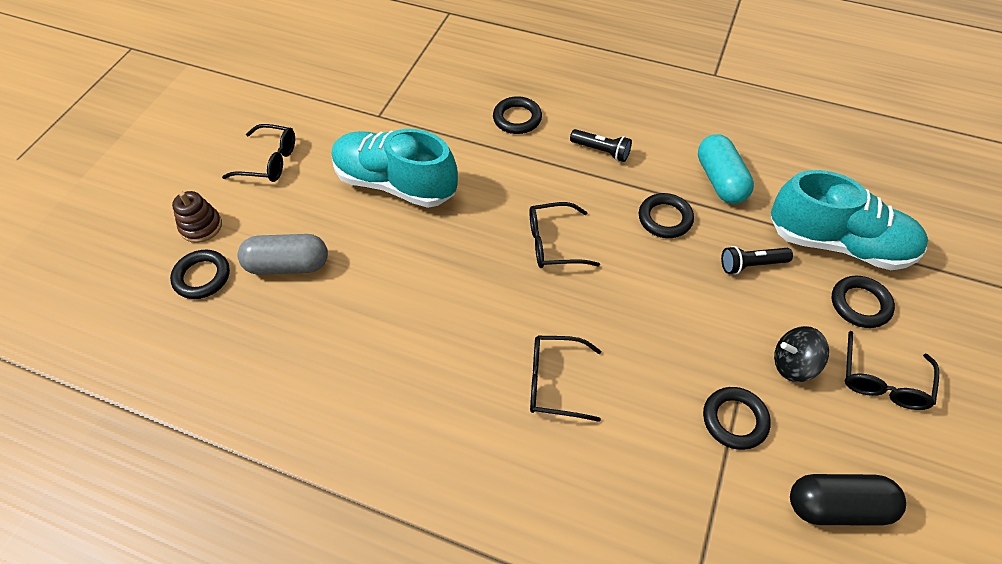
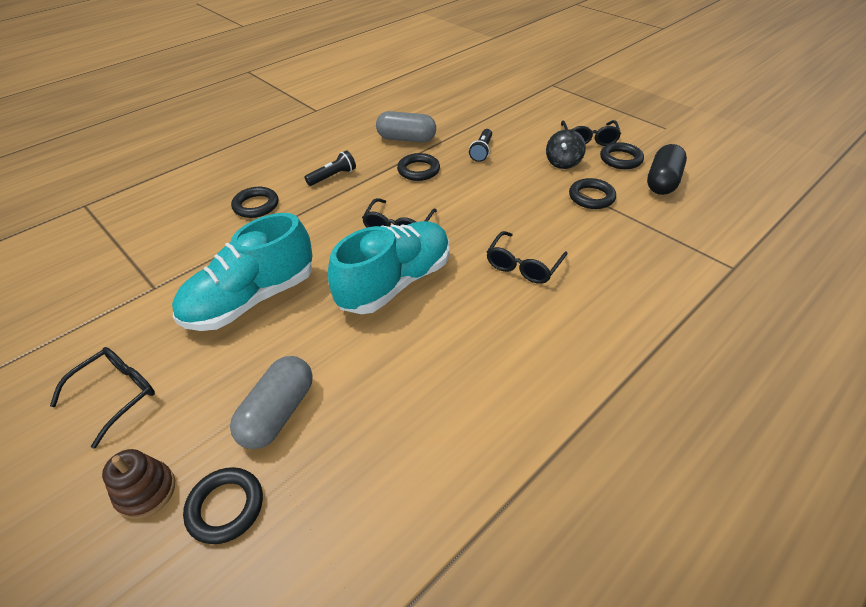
camera: 65 degrees left, 10 degrees down
(720, 180) = (406, 139): turquoise capsule -> grey capsule
(838, 244) = (489, 118): turquoise shoe -> turquoise shoe (395, 282)
(860, 304) = (535, 127): black ring -> black ring (620, 159)
(883, 380) = (589, 139): black glasses -> black glasses turned 45 degrees clockwise

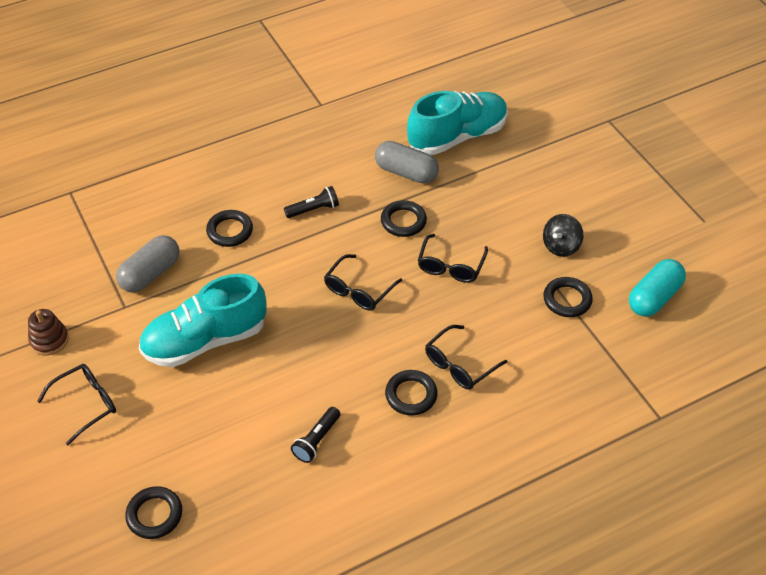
camera: 15 degrees right, 5 degrees up
(146, 491) = (101, 488): brown stacking toy -> brown stacking toy (49, 340)
(278, 413) = (206, 452): grey capsule -> grey capsule (150, 273)
(395, 282) = (335, 354): turquoise shoe -> turquoise shoe (457, 136)
(481, 151) = (480, 209): black flashlight -> black flashlight (316, 440)
(589, 139) = (607, 218): black glasses -> black glasses (451, 266)
(620, 159) = (626, 256): black ring -> black ring (411, 395)
(662, 182) = (654, 297): black capsule -> turquoise capsule

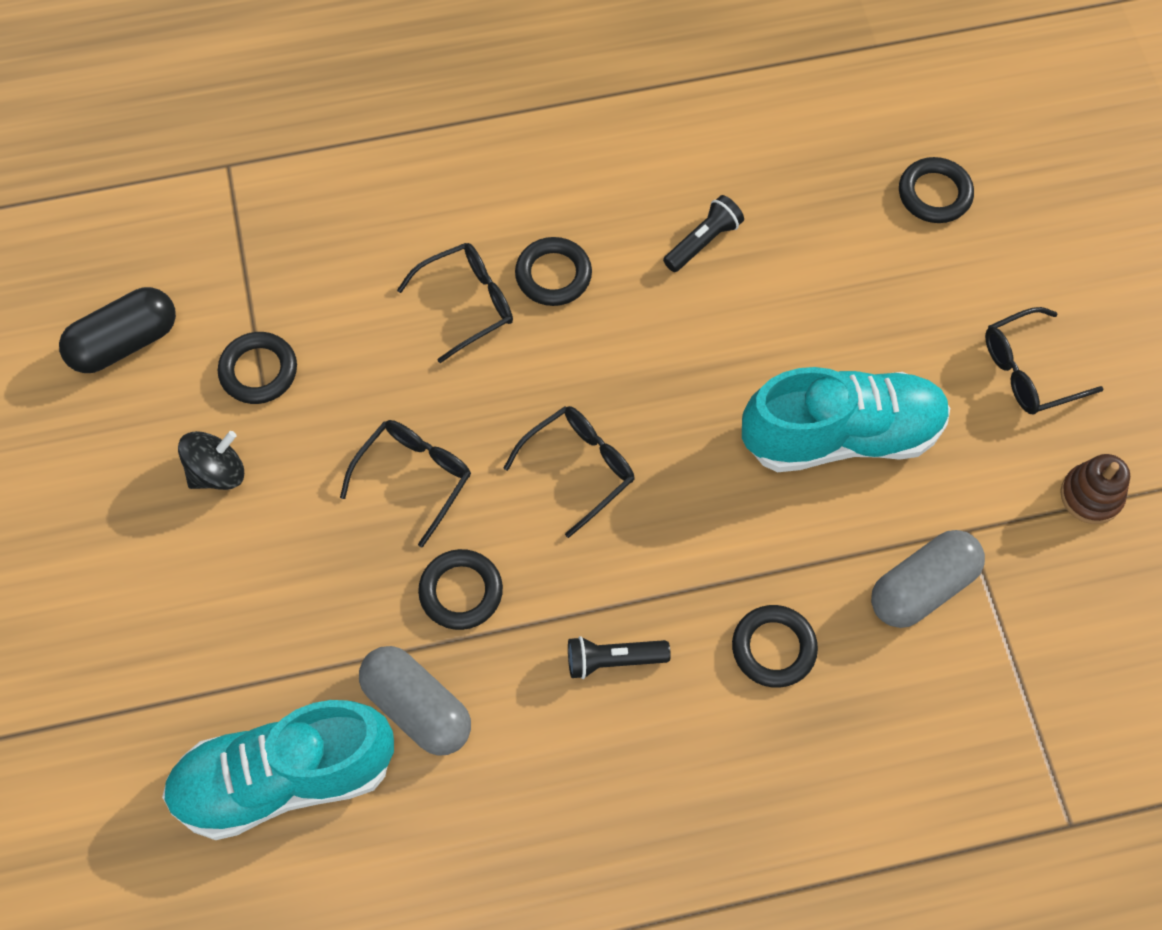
camera: 165 degrees left, 15 degrees up
(654, 297) = (125, 342): turquoise capsule -> black capsule

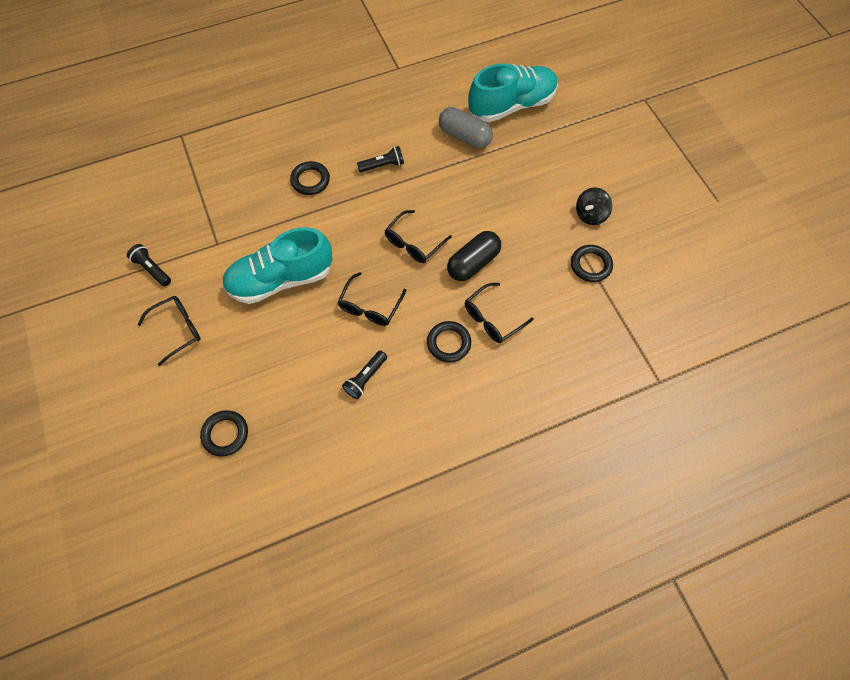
camera: 170 degrees right, 0 degrees up
(125, 342) = (666, 269): black capsule -> black capsule (473, 263)
(413, 478) = (494, 226): black glasses -> black glasses (370, 306)
(461, 592) = (458, 182): black ring -> none
(922, 588) = (241, 215): grey capsule -> none
(1091, 496) = (152, 269): brown stacking toy -> black flashlight

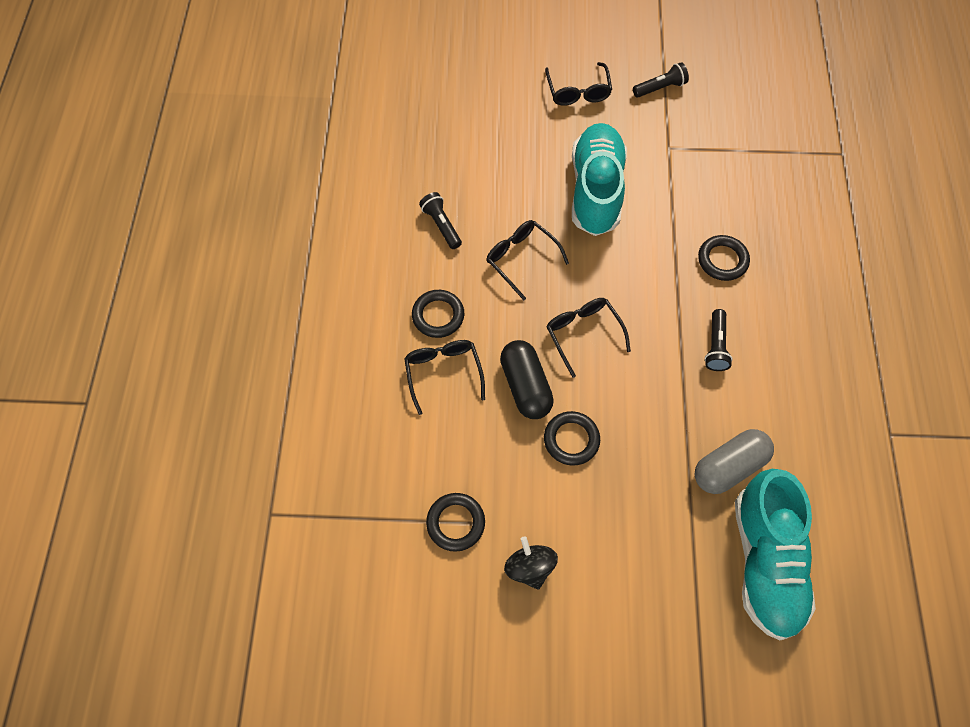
camera: 115 degrees right, 0 degrees up
(225, 434) = (449, 100): black ring -> black ring (571, 439)

